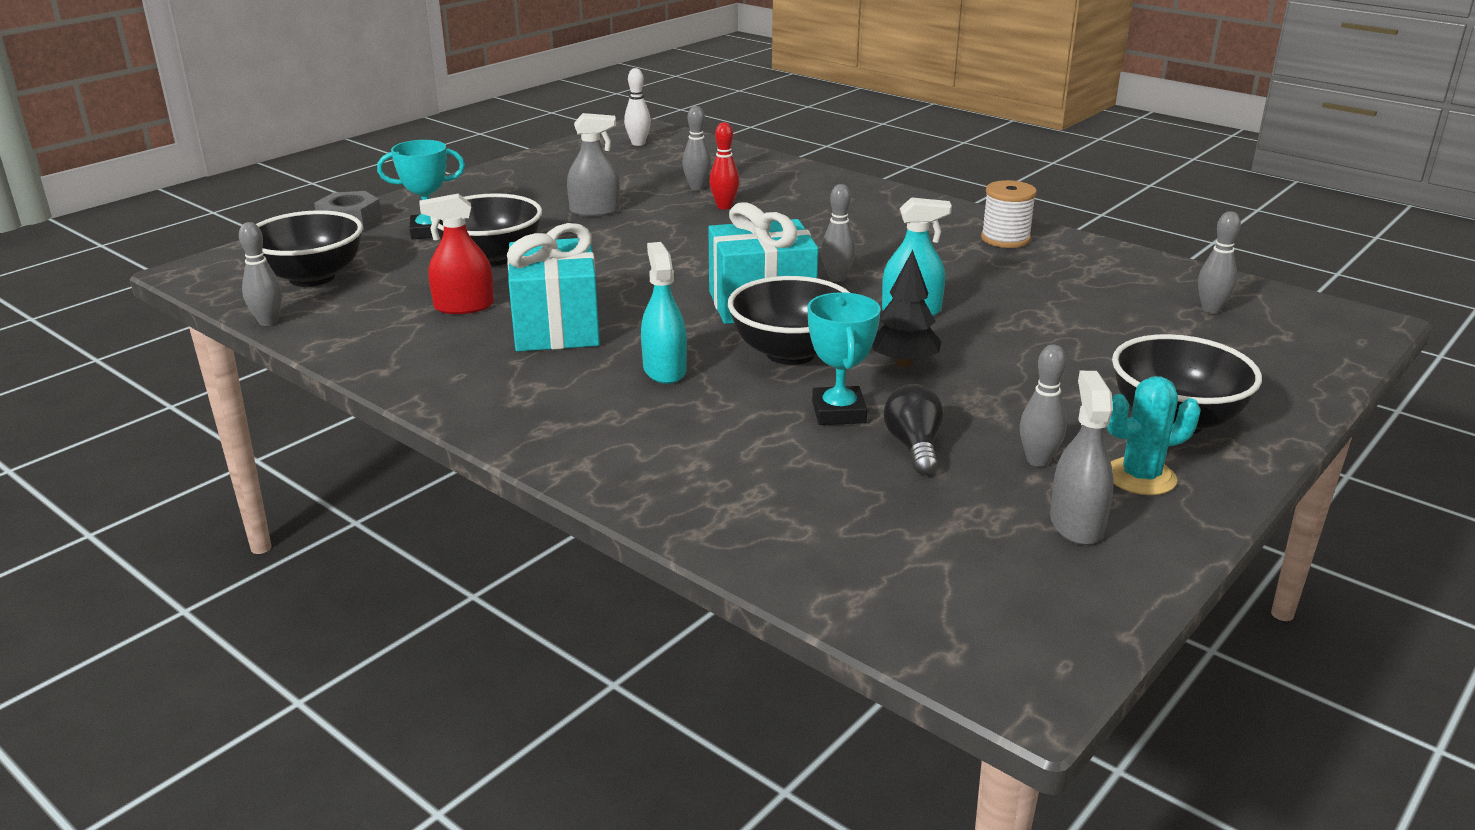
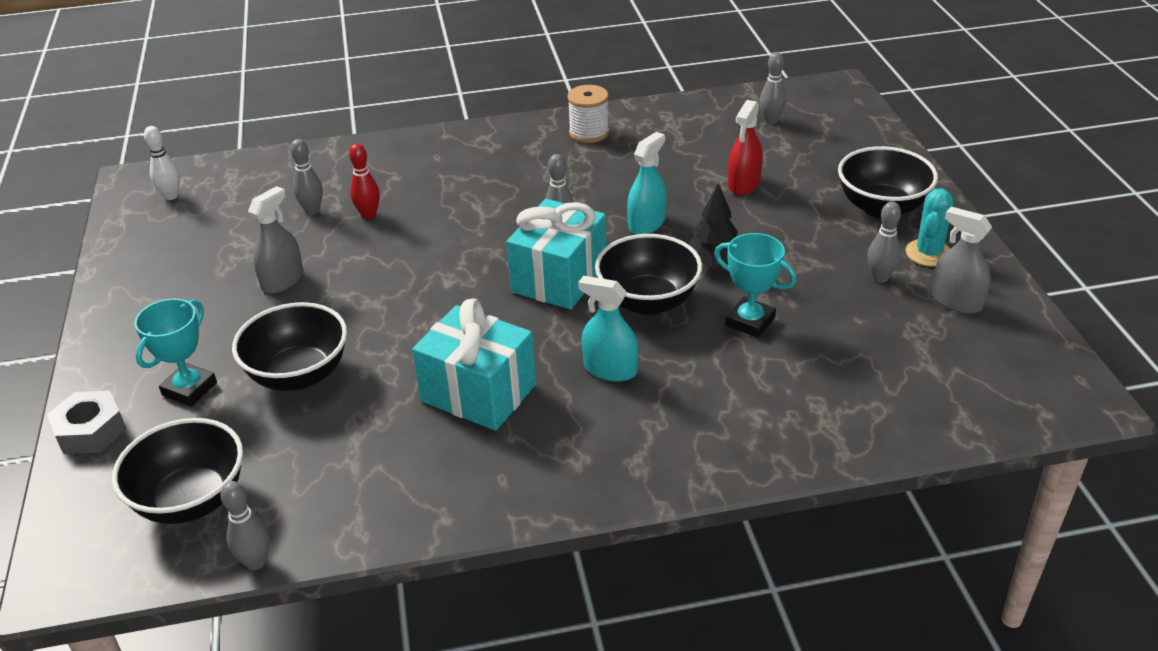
camera: 50 degrees left, 10 degrees up
(464, 306) = (377, 427): red spray bottle -> red spray bottle (743, 184)
(914, 446) = (821, 314): black light bulb -> none

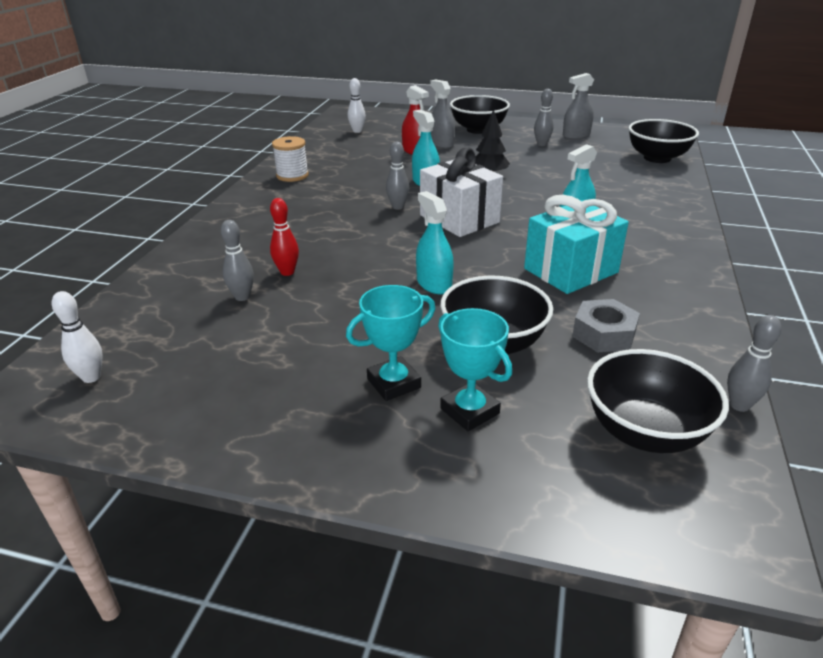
camera: 65 degrees left, 5 degrees down
(91, 431) = (496, 495): grey nut -> grey nut (604, 334)
(282, 280) = (339, 330): grey spray bottle -> grey spray bottle (441, 144)
(394, 306) = (434, 284): none -> turquoise spray bottle
(559, 278) = (459, 219): turquoise gift -> white gift
(648, 301) = (511, 199): black bowl -> black bowl (657, 158)
(750, 322) = (556, 179): turquoise trophy -> turquoise trophy (393, 383)
(771, 121) = (357, 131): grey bowling pin -> white bowling pin
(928, 253) = (530, 131): turquoise cactus -> none

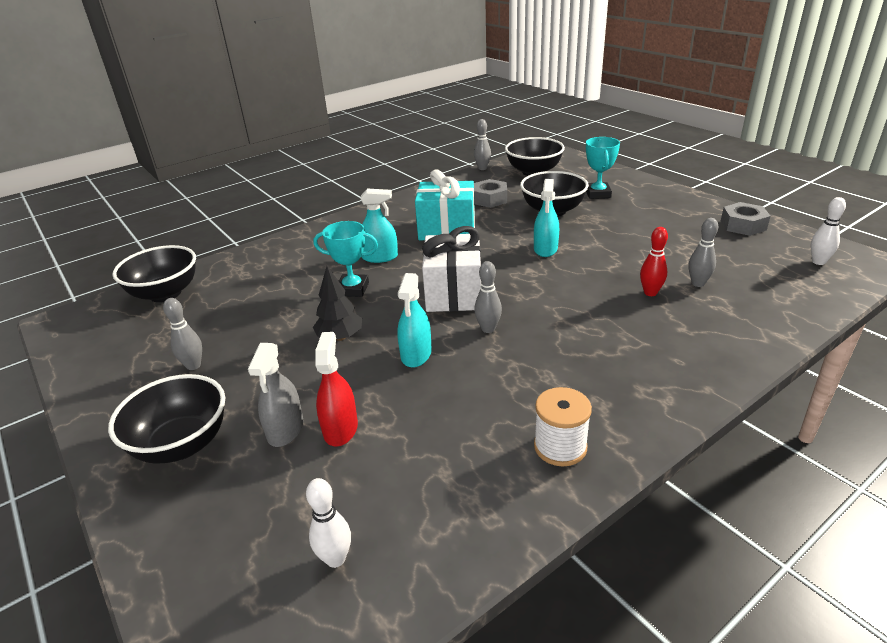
camera: 140 degrees left, 0 degrees up
(198, 418) = (743, 225): none -> grey nut
(393, 383) = (625, 211): turquoise trophy -> turquoise trophy (352, 289)
(576, 136) = (130, 364): grey spray bottle -> none

